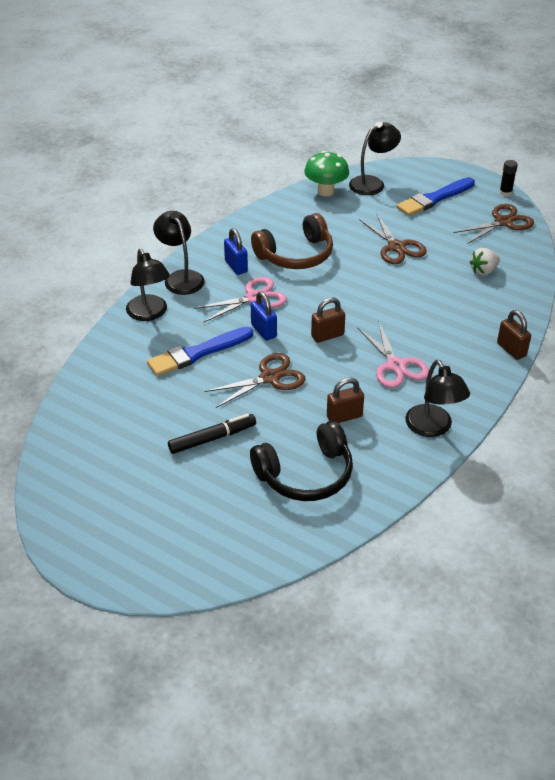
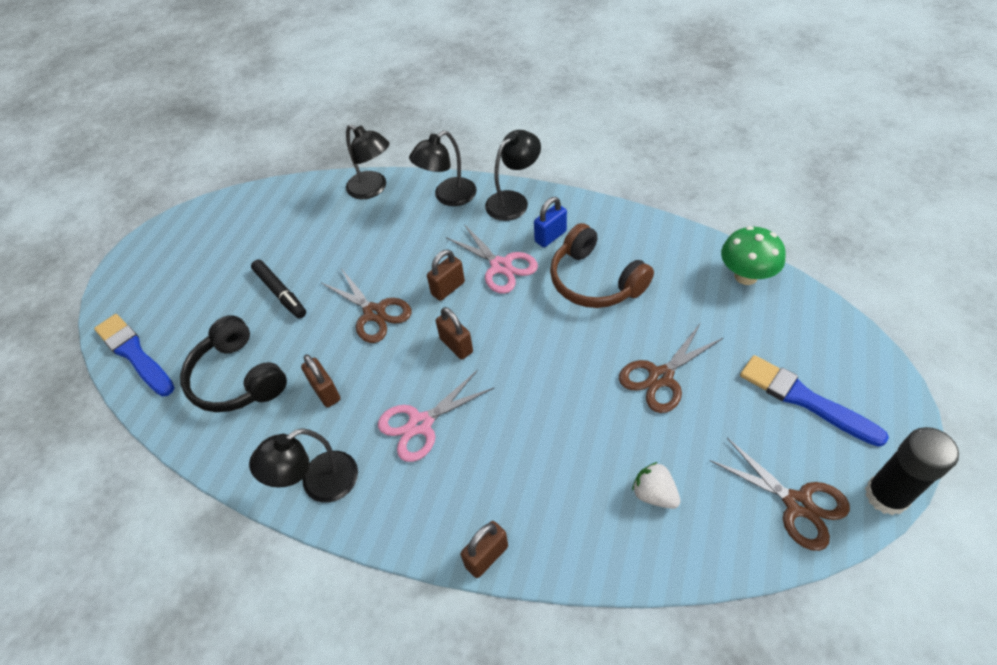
camera: 80 degrees right, 10 degrees up
(197, 353) = (399, 248): blue brush -> blue brush (134, 354)
(263, 331) = (448, 288): blue padlock -> brown padlock
(372, 183) = (797, 319): black lamp -> black lamp (373, 189)
(505, 192) = (886, 495): black glue stick -> black glue stick, size x1.88

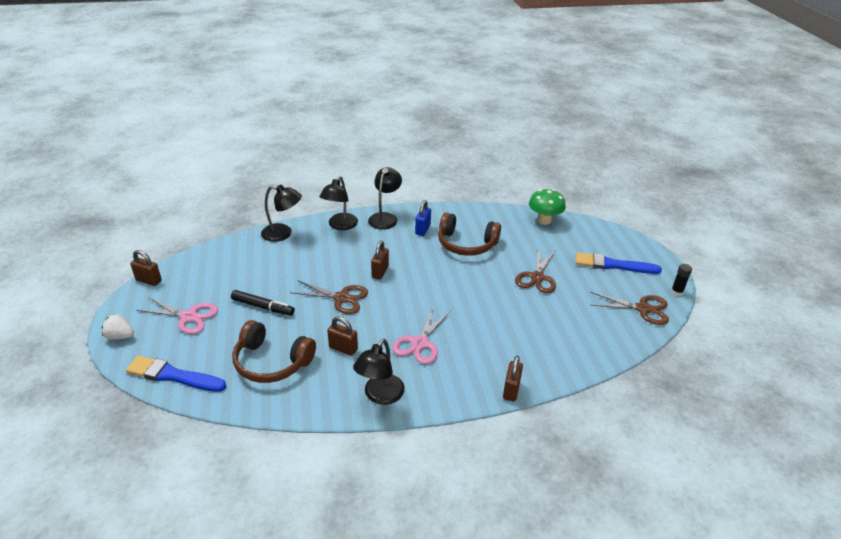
camera: 35 degrees left, 15 degrees down
(237, 378) = (271, 362): black headphones -> brown headphones
(456, 345) = (409, 298): brown padlock -> brown padlock (149, 280)
(501, 266) = (404, 252): pink scissors -> pink scissors (188, 317)
(654, 494) = (575, 329): white strawberry -> white strawberry (120, 336)
(886, 495) = (677, 292): black glue stick -> black glue stick, size x0.53

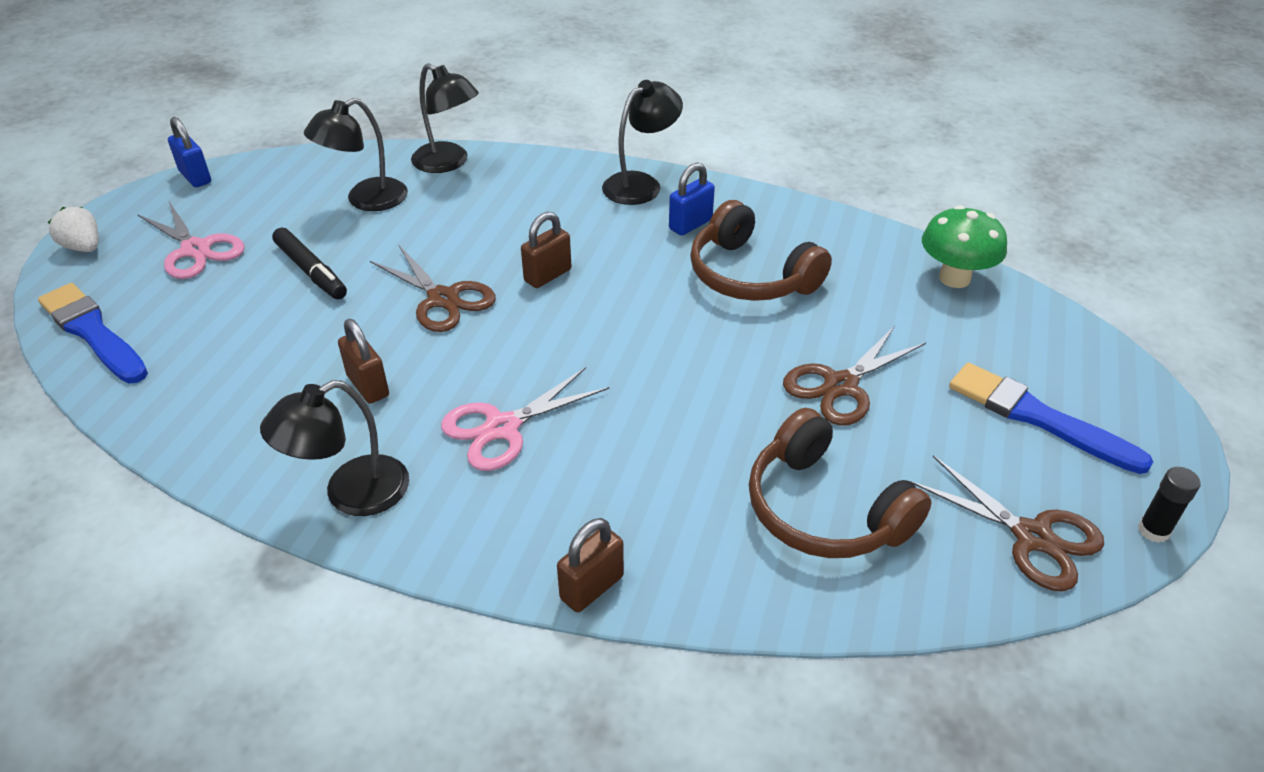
camera: 30 degrees right, 5 degrees up
(149, 280) = (195, 177): brown padlock -> blue padlock
(271, 362) = (241, 366): brown headphones -> brown headphones (824, 509)
(340, 225) = (552, 176): black lamp -> black lamp (366, 200)

